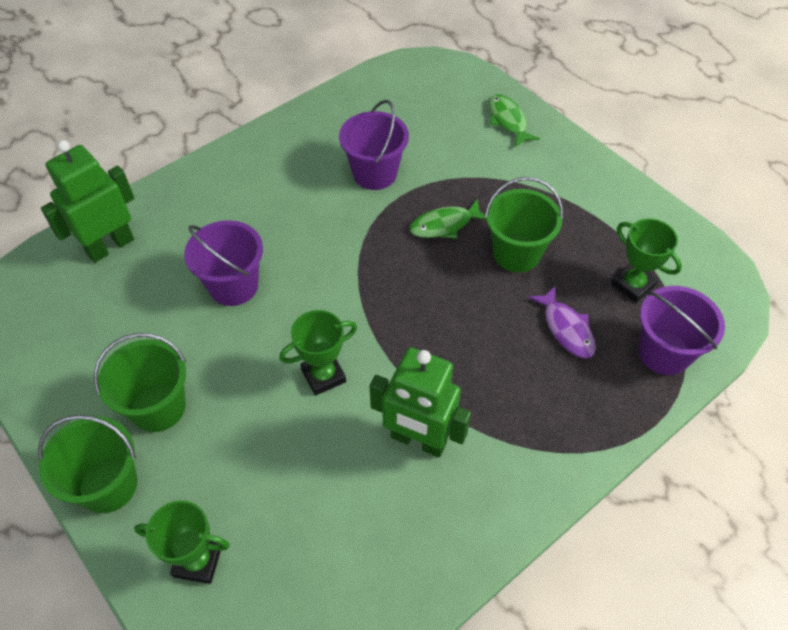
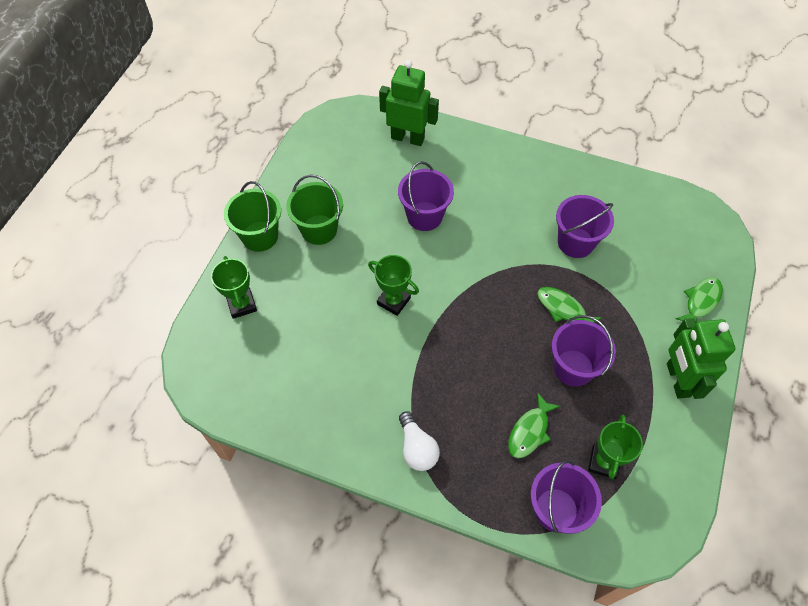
camera: 60 degrees right, 5 degrees up
(418, 440) = (382, 378): green robot -> green robot (677, 380)
(516, 253) = (573, 368): green bucket -> purple bucket
(528, 448) = (417, 448): none -> white light bulb
(566, 328) = (530, 431): purple fish -> green fish

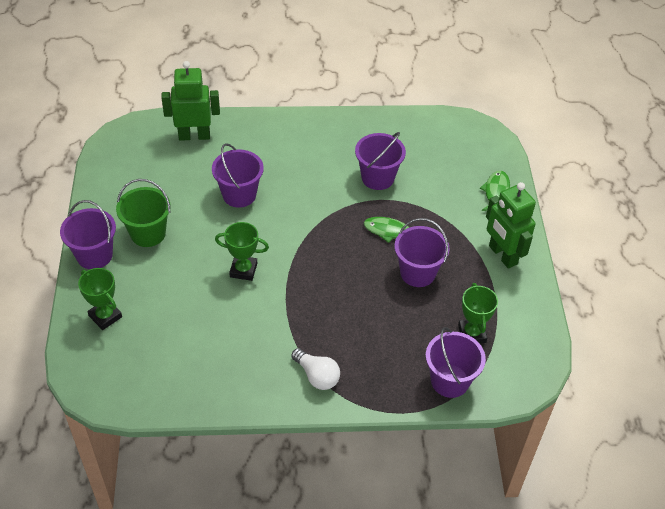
camera: 25 degrees left, 10 degrees down
(260, 236) = (94, 255): green bucket -> purple bucket
(530, 431) = (404, 331): green fish -> none

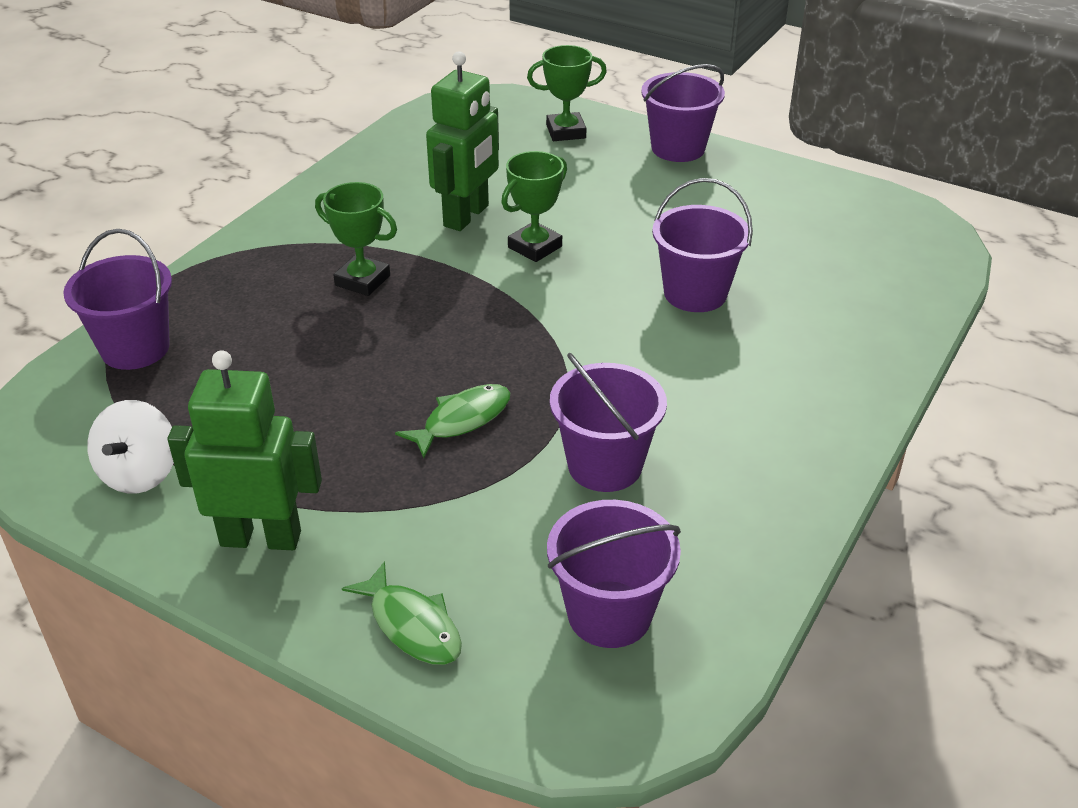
camera: 125 degrees right, 10 degrees down
(148, 233) = (682, 194): green bucket -> none
(194, 136) = (880, 295): green robot -> green robot (467, 216)
(317, 376) = (294, 243): white light bulb -> none
(417, 273) = (345, 409): purple bucket -> purple bucket (609, 614)
(472, 333) = (171, 410): green trophy -> green trophy (362, 280)
(511, 316) = (140, 473): none -> white spinning top

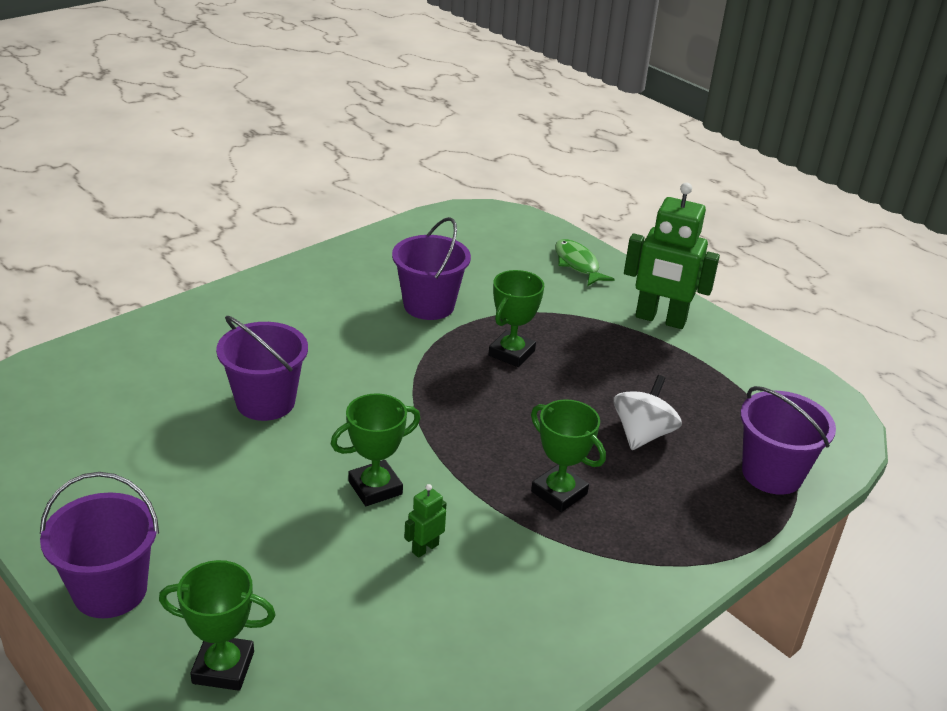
camera: 165 degrees left, 5 degrees down
(140, 473) = (746, 373): white spinning top -> white spinning top (642, 434)
(462, 420) = (511, 353): green fish -> green trophy
(467, 216) = (425, 548): green robot -> green robot, size x0.43
(609, 614) = (470, 245): purple bucket -> none

